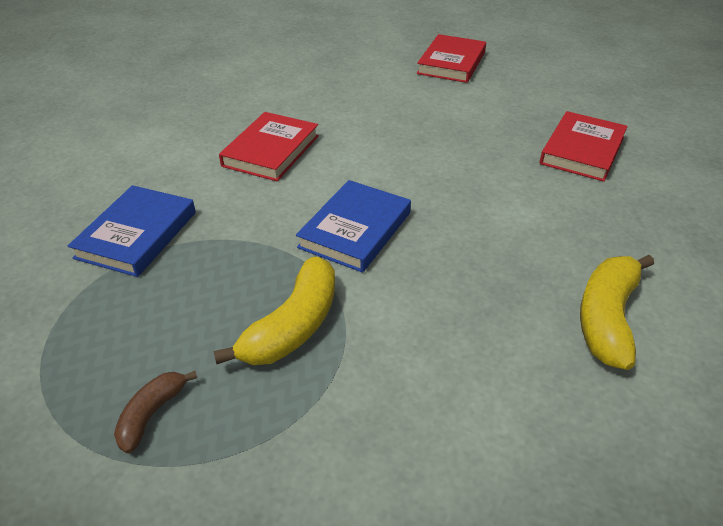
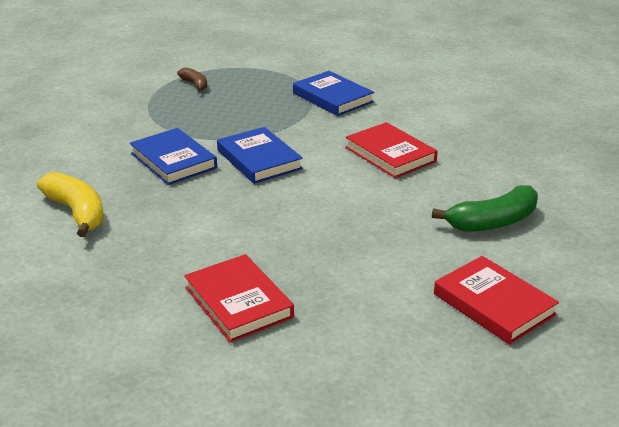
camera: 120 degrees right, 10 degrees down
(293, 326) = (203, 122): yellow banana -> none
(349, 80) = (492, 222): none -> green banana
(421, 299) = (173, 160): none -> blue book

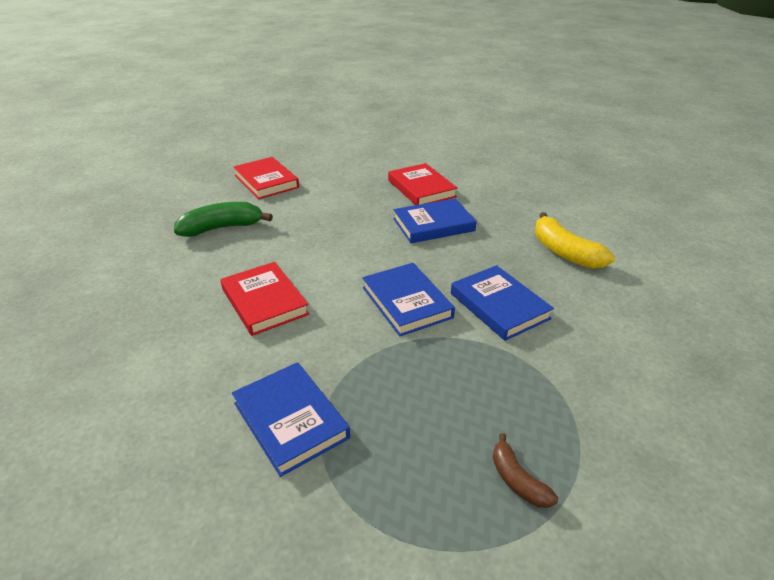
camera: 175 degrees left, 5 degrees up
(225, 239) = (433, 225): none -> blue book

